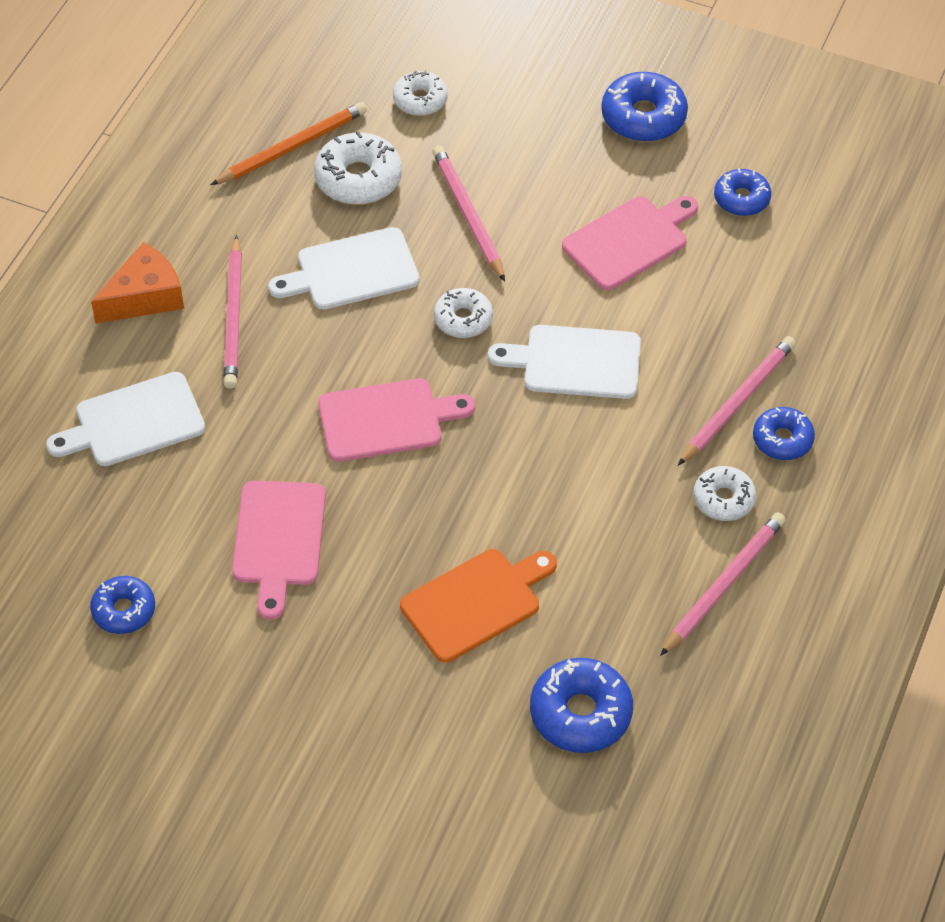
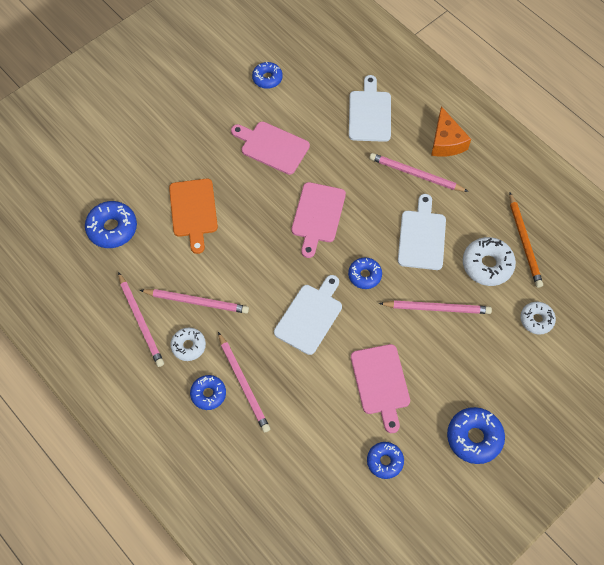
camera: 115 degrees right, 10 degrees up
(463, 319) = (364, 275): white donut -> blue donut
(642, 522) = (196, 302): none -> pink pencil

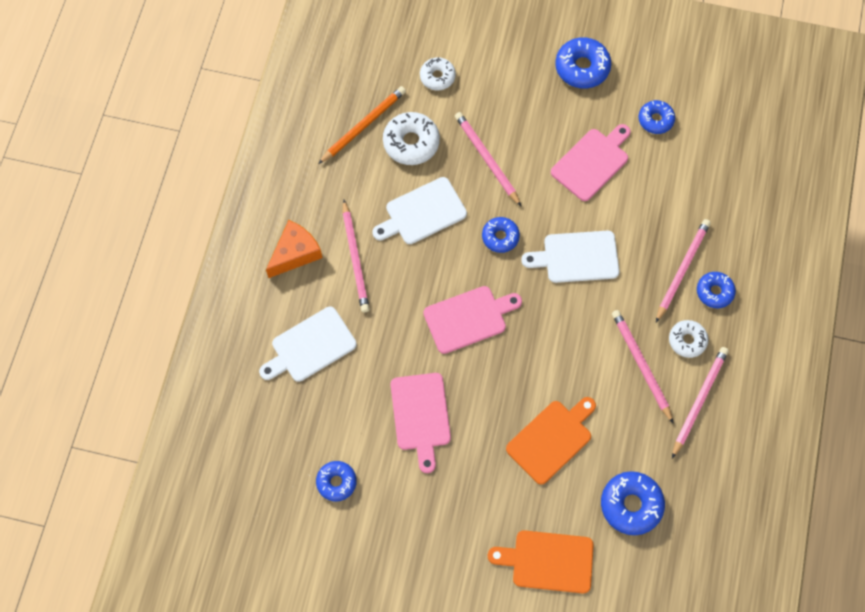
camera: 125 degrees left, 5 degrees up
(121, 159) = (548, 561): none -> orange cutting board

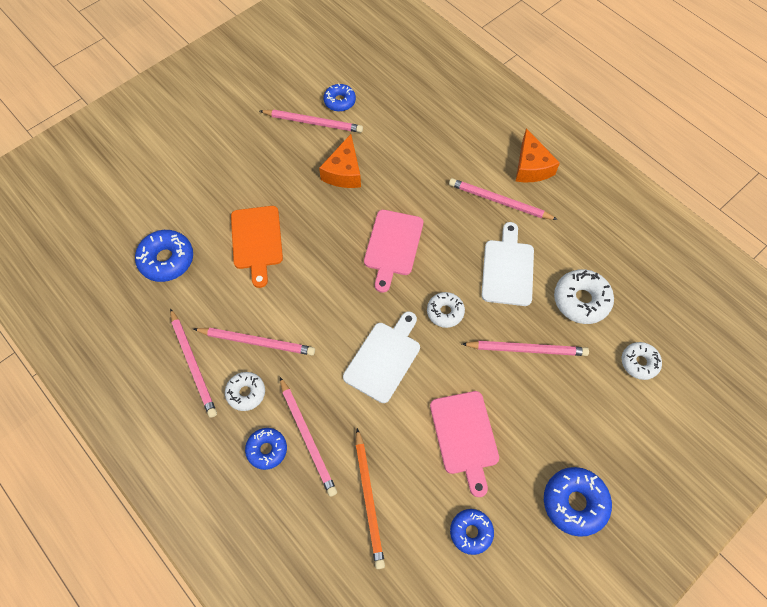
camera: 125 degrees right, 5 degrees down
(310, 346) = (448, 137): white cutting board -> none
(363, 125) = (621, 275): orange pencil -> orange pencil (369, 499)
(382, 489) = (313, 122): none -> pink pencil
(420, 415) = (344, 172): pink cutting board -> orange cheese
(500, 237) = (445, 312): blue donut -> white donut
(548, 561) = (181, 185): orange cutting board -> none

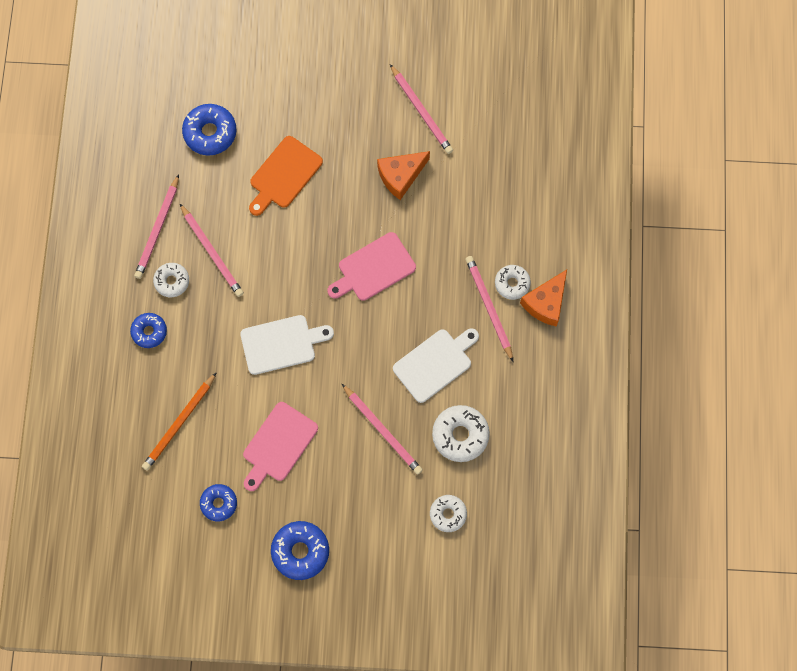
camera: 45 degrees right, 10 degrees up
(307, 437) = (181, 348): pink pencil -> none
(339, 101) = (461, 110): blue donut -> none
(445, 312) = (356, 351): white donut -> white donut (512, 283)

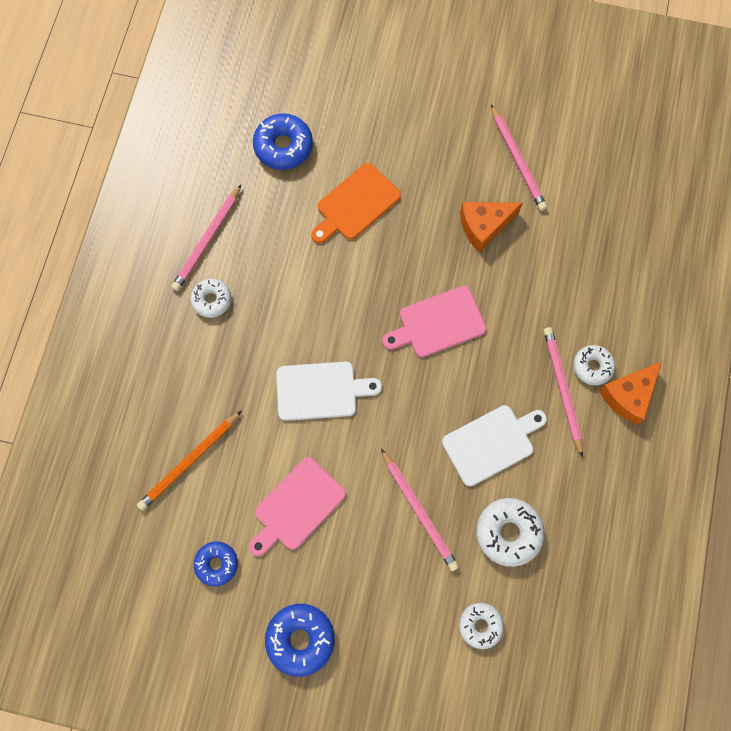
camera: 10 degrees right, 0 degrees up
(149, 332) = (176, 352): blue donut -> none
(212, 252) = (262, 275): pink pencil -> none

